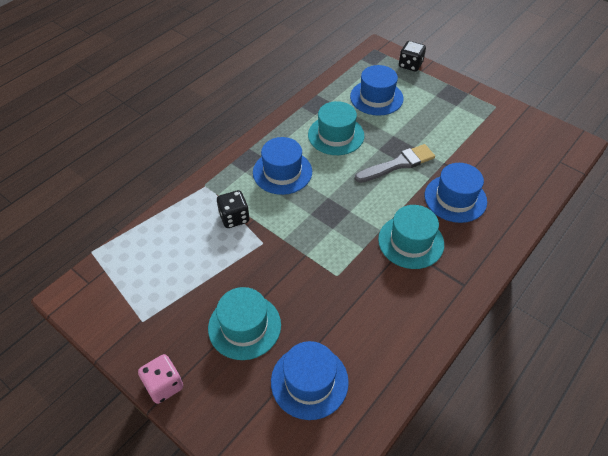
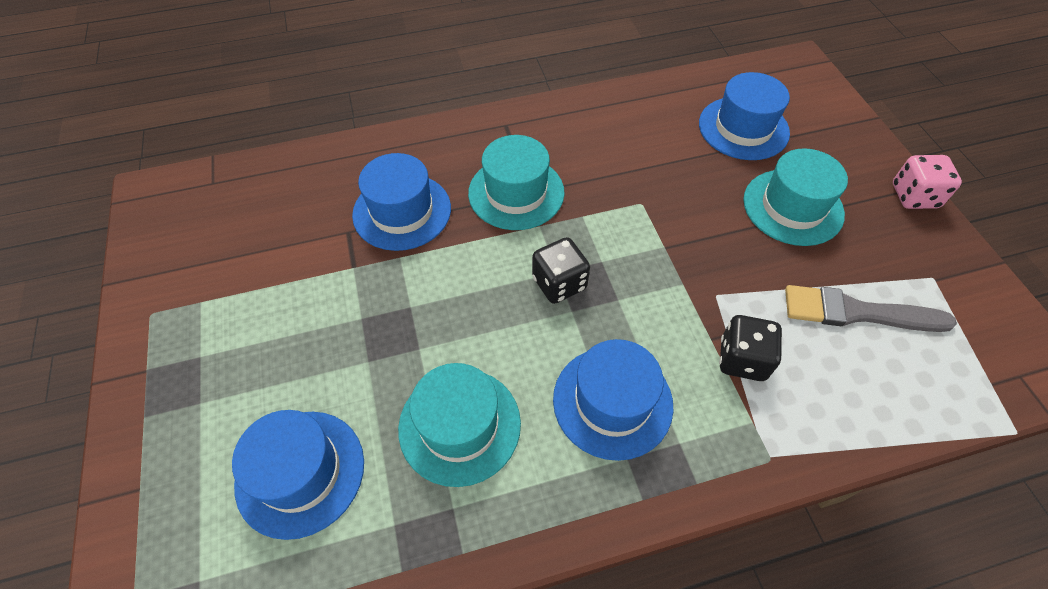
camera: 145 degrees left, 5 degrees up
(397, 164) = (419, 304): grey brush -> grey brush (857, 312)
(410, 65) = (135, 524): black dice -> black dice (559, 283)

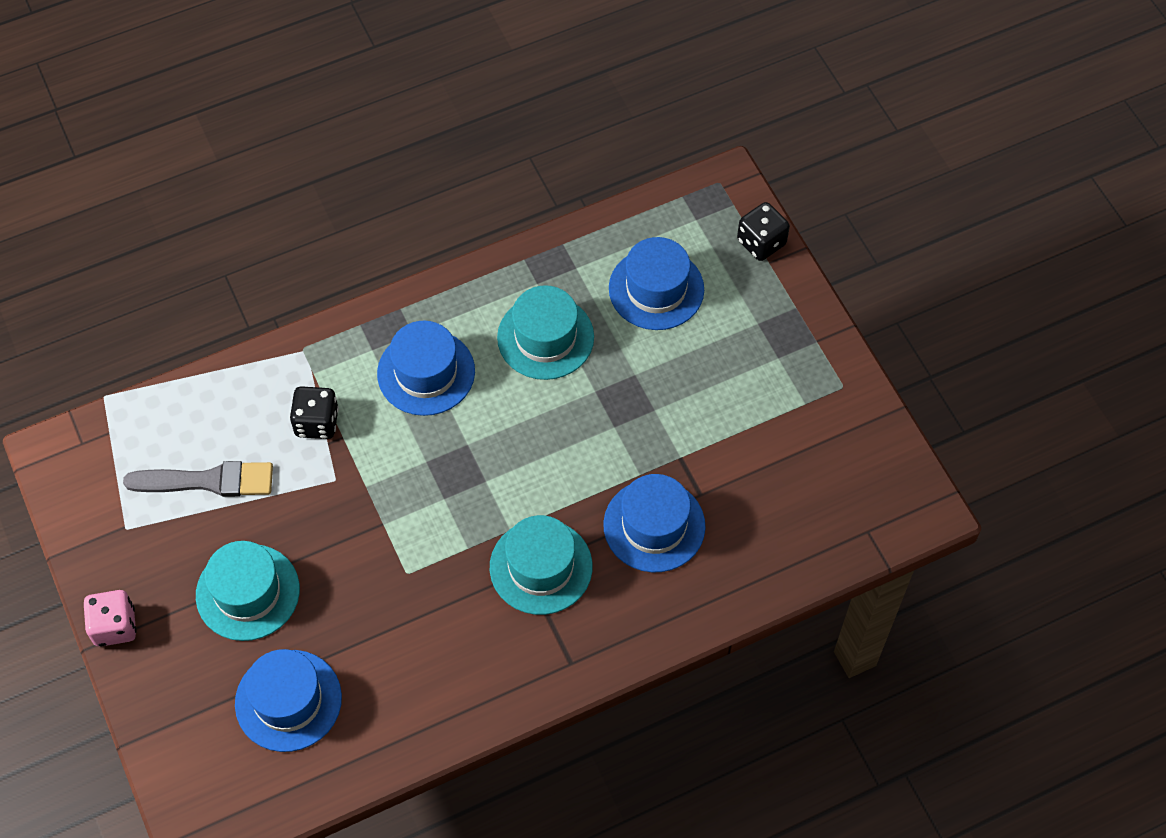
camera: 170 degrees right, 5 degrees up
(559, 283) = (482, 469): black dice -> black dice (761, 242)

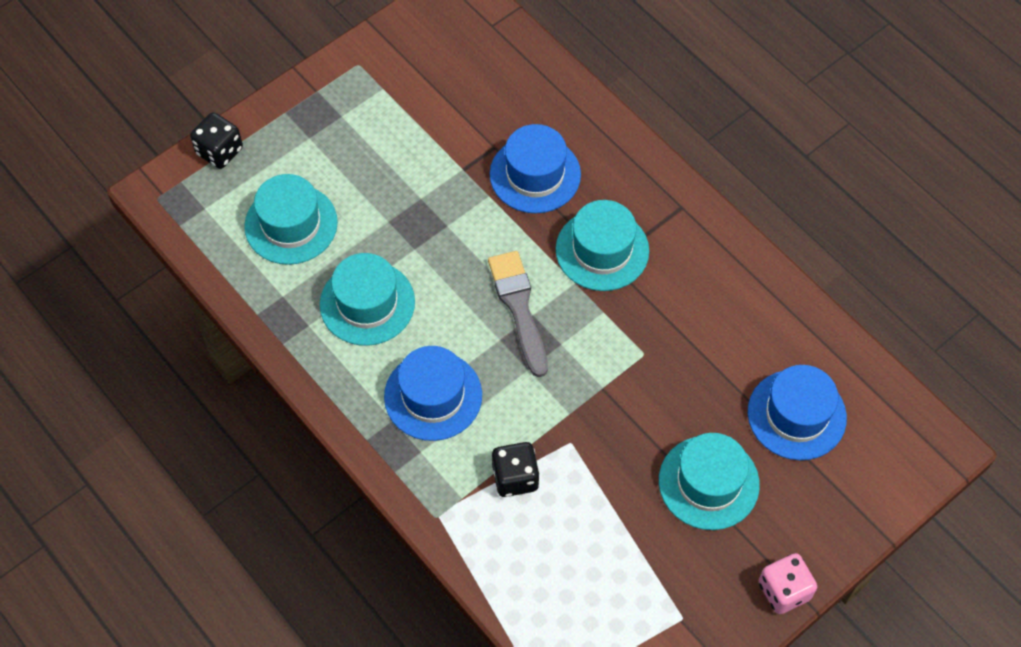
camera: 105 degrees left, 0 degrees up
(207, 481) = (608, 558): grey brush -> grey brush (519, 308)
(656, 289) = (291, 224): blue hat -> turquoise hat

